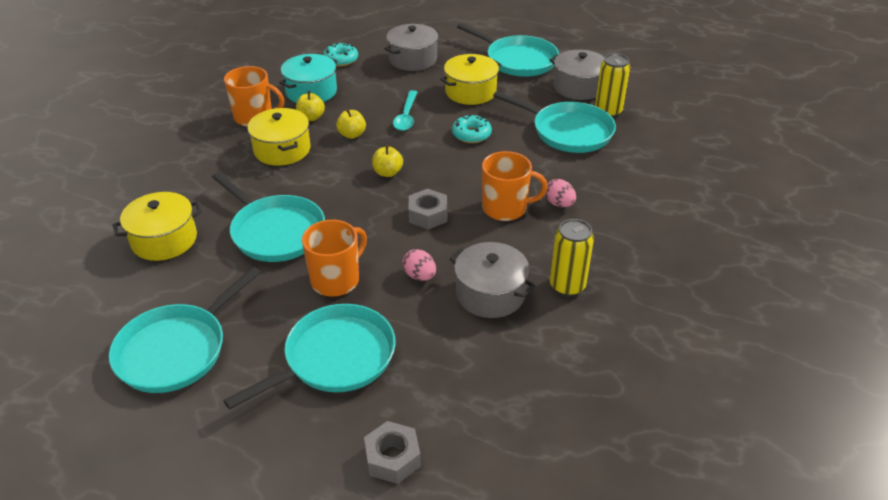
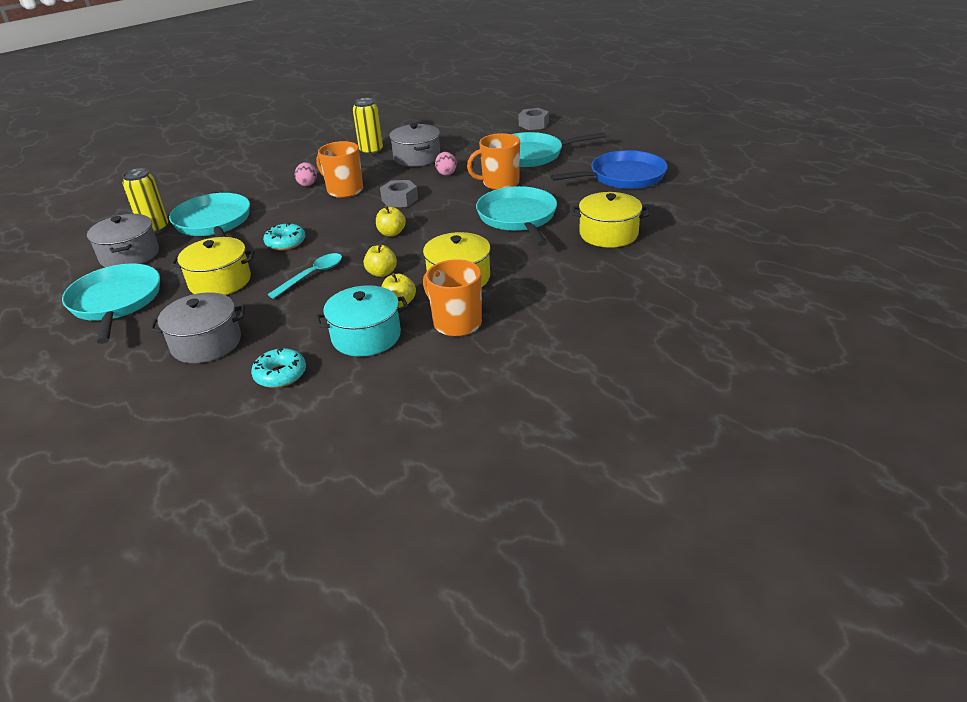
camera: 145 degrees left, 5 degrees down
(176, 350) = (623, 177): turquoise pan -> blue pan

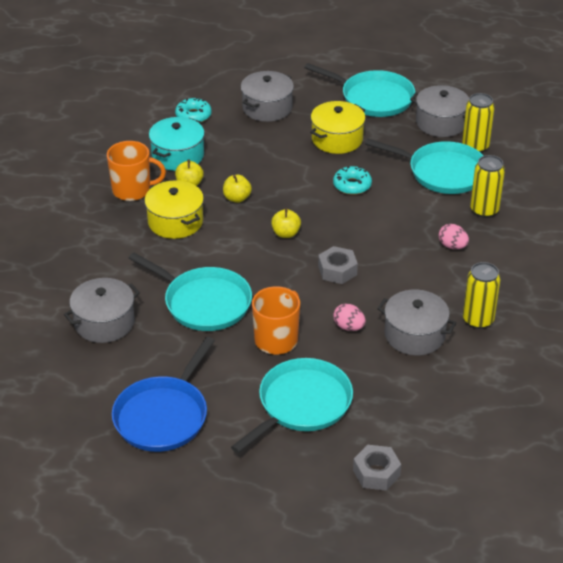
camera: 135 degrees right, 5 degrees up
(246, 192) = (484, 210): none -> yellow can
(312, 275) = (283, 173): turquoise spoon -> none
(344, 190) = (405, 256): orange mug -> none
(608, 234) = (104, 323): yellow pot -> grey pot

